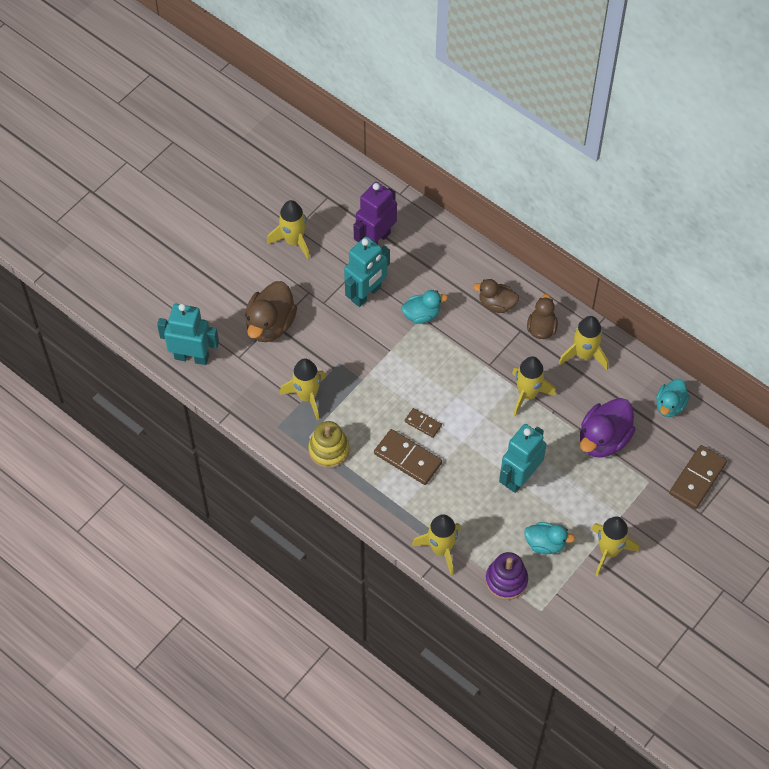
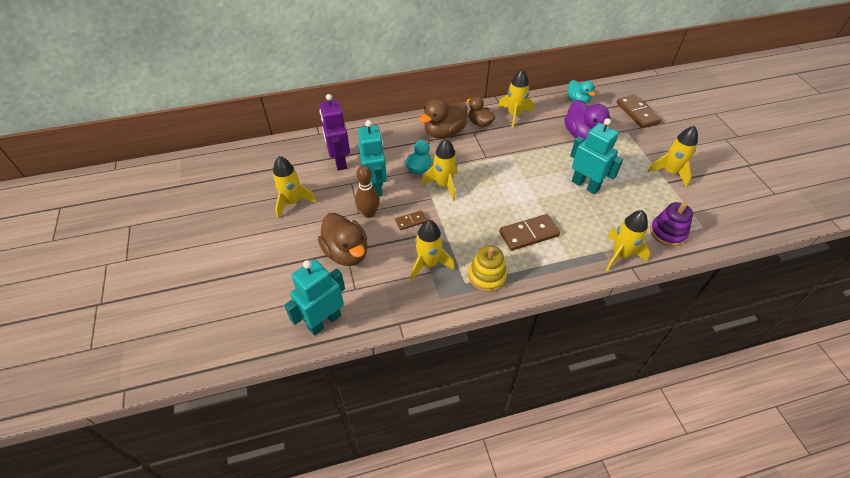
camera: 55 degrees left, 10 degrees down
(329, 311) = (369, 213): none -> brown bowling pin
(423, 423) = (505, 211): brown domino -> brown domino (411, 221)
(496, 304) = (444, 132): brown duck -> brown duck, size x1.60
(519, 477) = (585, 185): turquoise robot -> turquoise robot turned 150 degrees clockwise
(527, 394) = (523, 151): yellow rocket -> yellow rocket (443, 185)
(545, 544) = (647, 198): turquoise duck -> none

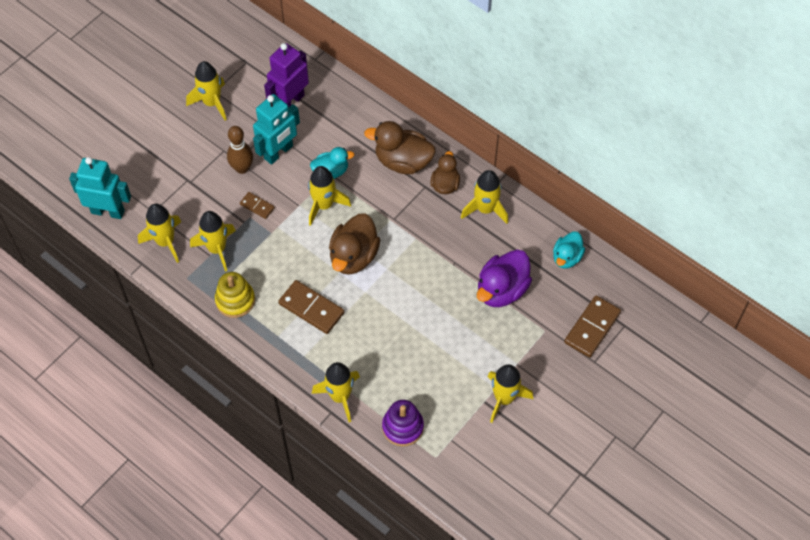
camera: 55 degrees right, 10 degrees up
(346, 253) = (185, 181): brown duck -> brown duck (354, 256)
(392, 295) = (165, 242): none -> yellow rocket
(585, 185) = (419, 327): turquoise robot -> none

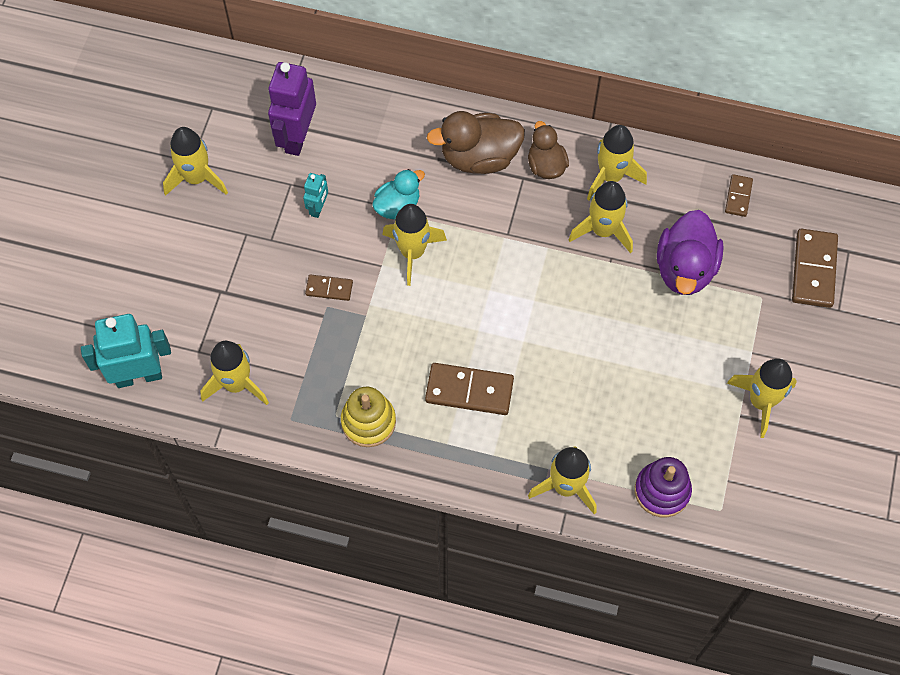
camera: 25 degrees left, 5 degrees up
(217, 249) = (308, 365): yellow rocket -> yellow rocket (603, 230)
(242, 168) = (283, 247): brown bowling pin -> none
(278, 152) = (318, 208): turquoise robot -> turquoise robot, size x0.50
(354, 256) = (485, 302): brown duck -> none
(566, 257) = (738, 196): turquoise duck -> brown domino

